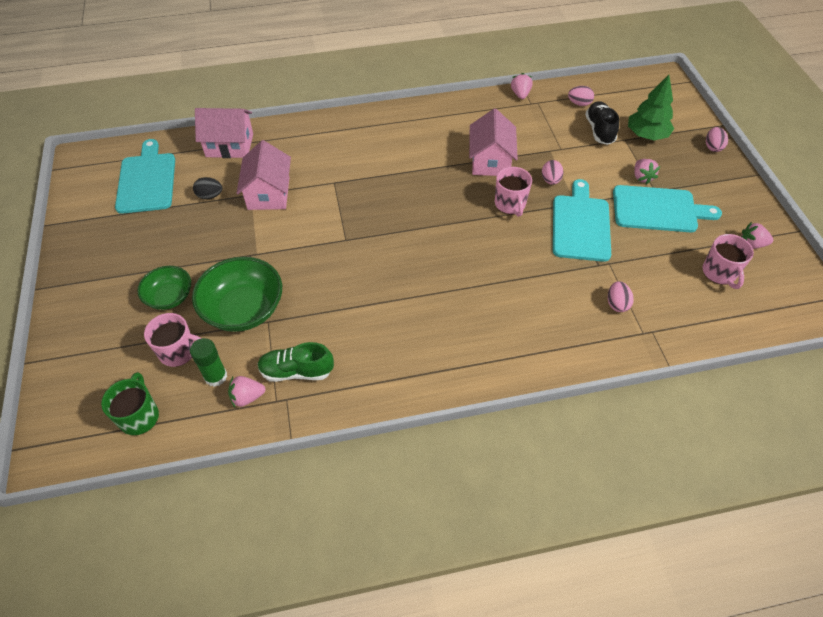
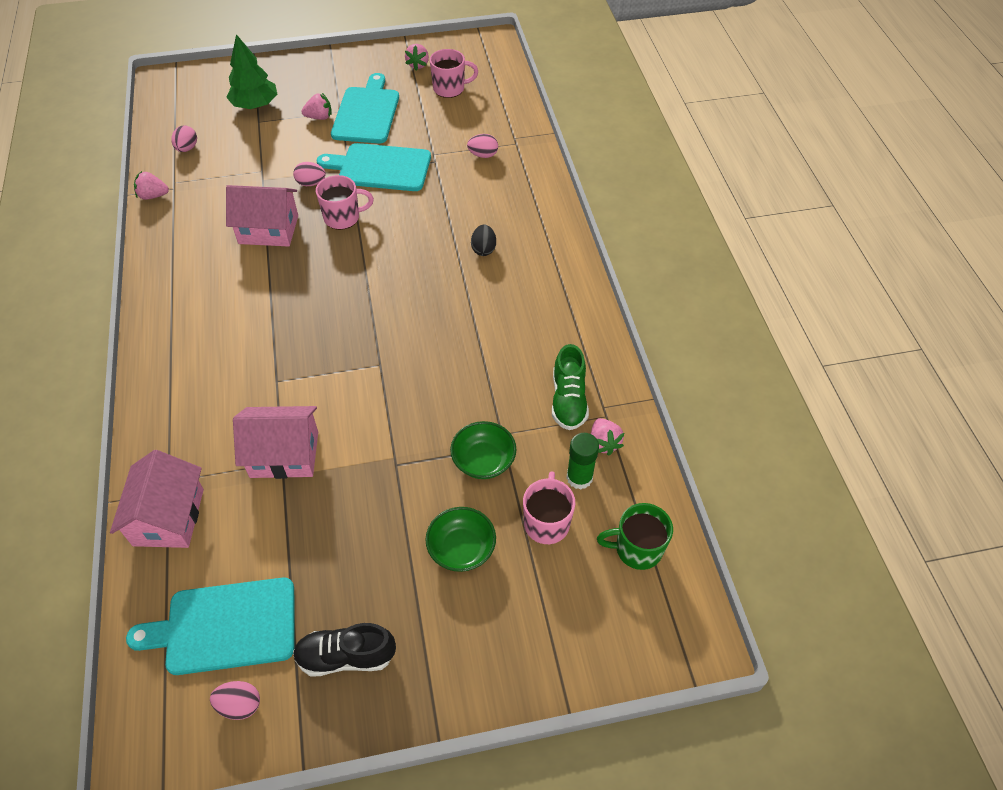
camera: 90 degrees left, 0 degrees up
(210, 196) = (276, 528): black egg -> black egg (483, 249)
(244, 309) = (483, 461): green bowl -> green bowl, size x0.61
(599, 130) = (238, 138): black shoe -> black shoe (346, 656)
(712, 147) = (285, 65): pink egg -> pink egg (240, 705)

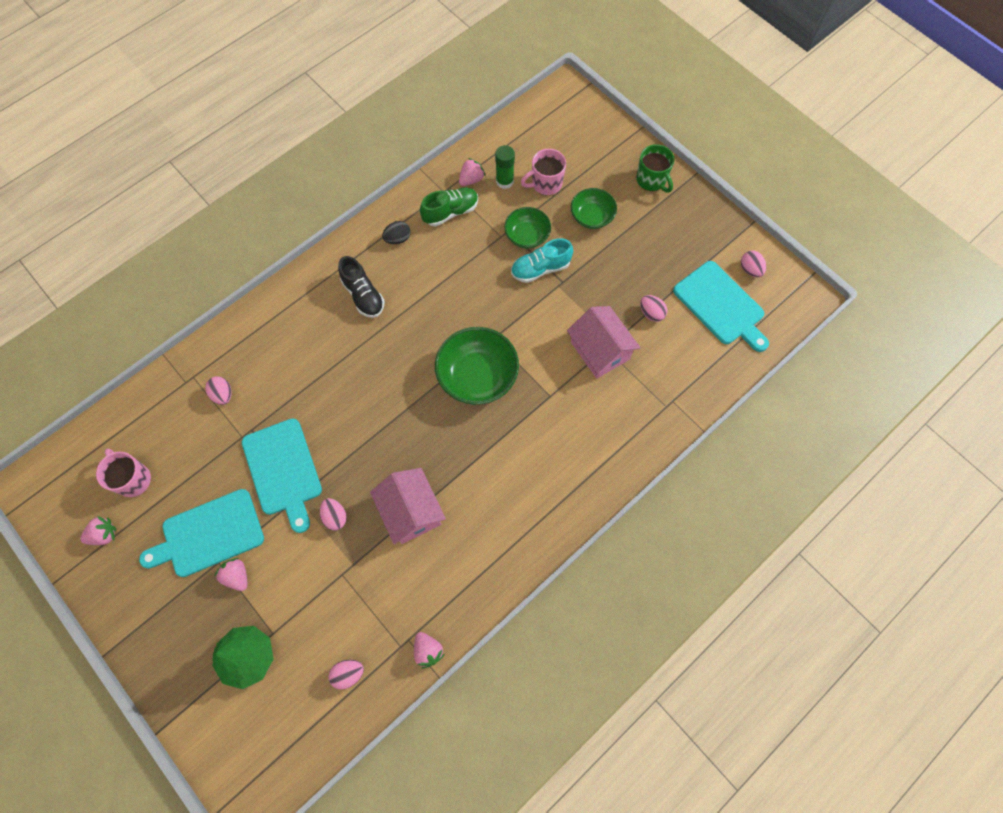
camera: 120 degrees left, 15 degrees up
(169, 517) = (687, 386): pink house -> none
(282, 536) = (651, 313): none -> pink egg
(343, 217) = (363, 460): pink mug -> none
(346, 656) = (690, 237): black shoe -> black shoe (363, 295)
(350, 332) = (477, 376): none -> green bowl
(429, 451) = (540, 269): none -> turquoise shoe
(483, 249) = (340, 333): black egg -> black egg (398, 239)
(637, 549) = (532, 135): green mug -> green mug (651, 180)

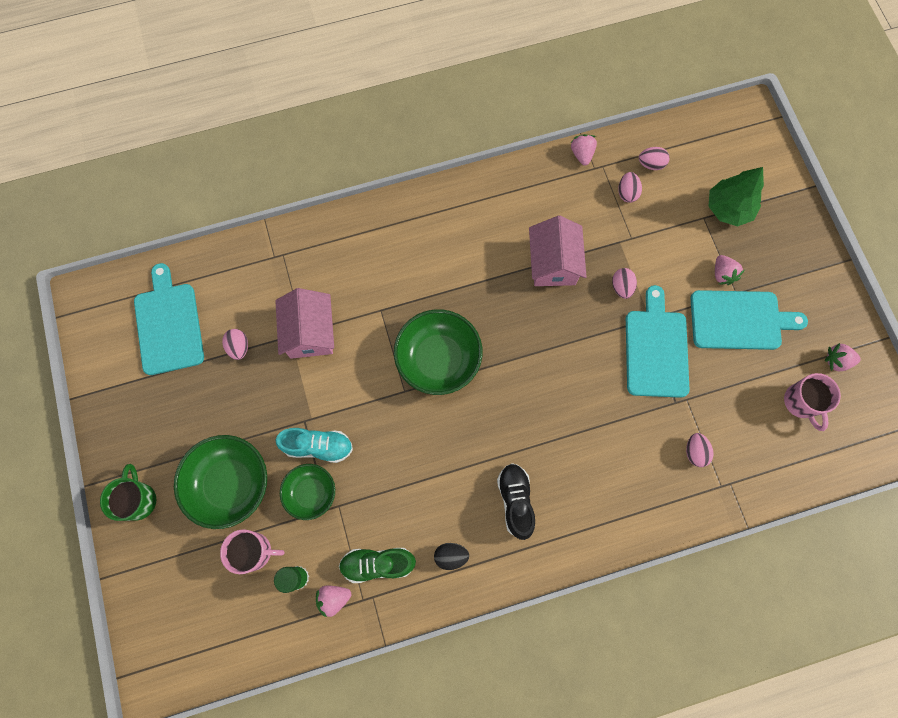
camera: 155 degrees left, 5 degrees up
(592, 217) = (230, 484): green bowl -> green bowl, size x1.65
(750, 269) = (114, 348): pink egg -> pink egg (627, 193)

